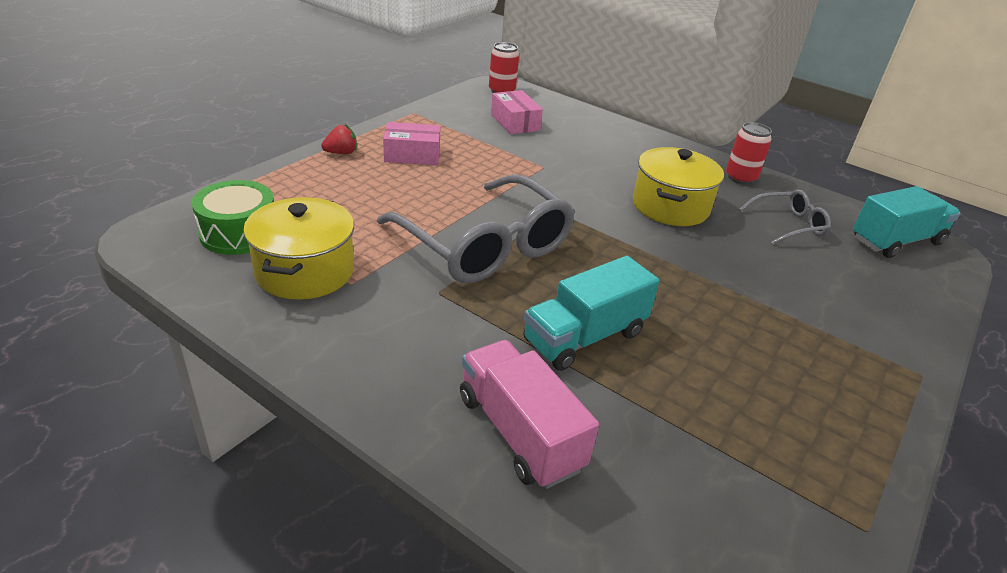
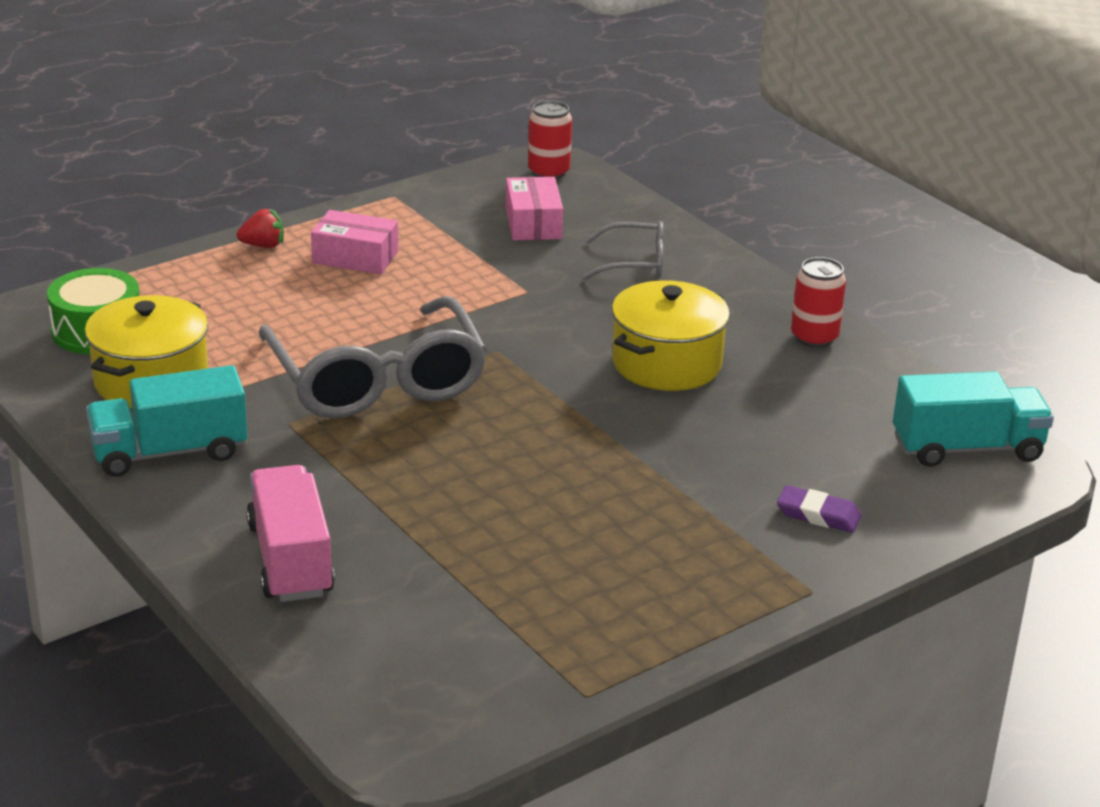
camera: 20 degrees right, 5 degrees down
(584, 337) = (425, 491): turquoise truck -> turquoise truck (169, 452)
(788, 225) = (821, 407): grey glasses -> grey glasses (635, 263)
(863, 307) = (818, 515): none -> purple eraser

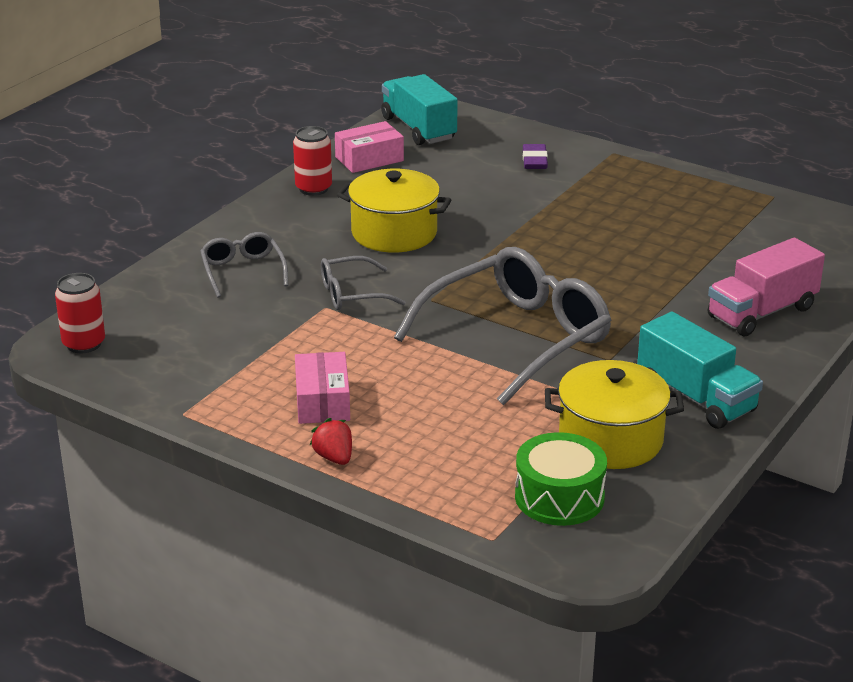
camera: 110 degrees left, 0 degrees up
(533, 223) = (197, 330): pink box -> pink box (369, 159)
(543, 310) = (351, 294): none -> grey glasses

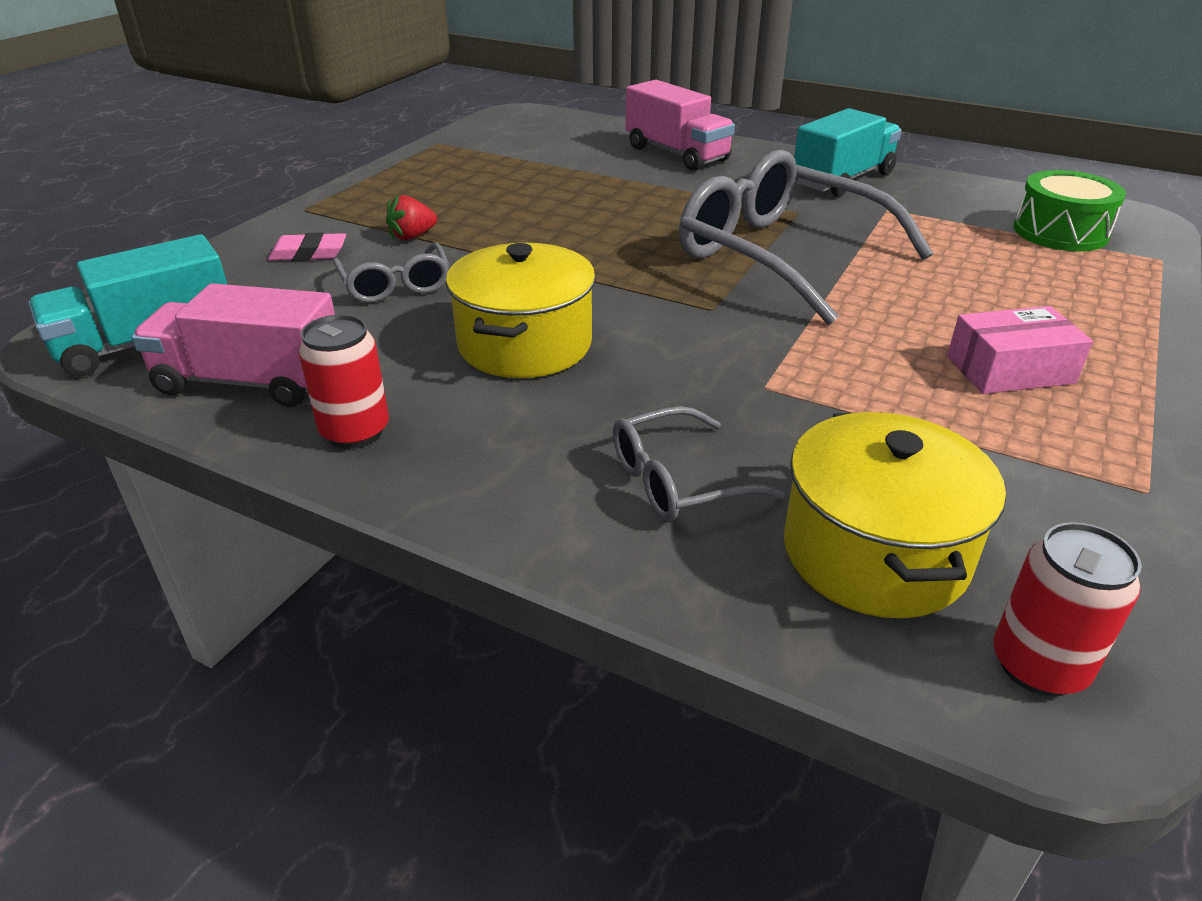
camera: 95 degrees left, 5 degrees up
(334, 457) = (1122, 352): red strawberry -> red strawberry (412, 236)
(351, 294) = (719, 367): grey glasses -> grey glasses (395, 285)
(369, 159) = (250, 382): pink box -> pink truck
(534, 160) = (309, 253): purple eraser -> pink eraser
(610, 440) = (943, 212): yellow pot -> yellow pot (875, 553)

